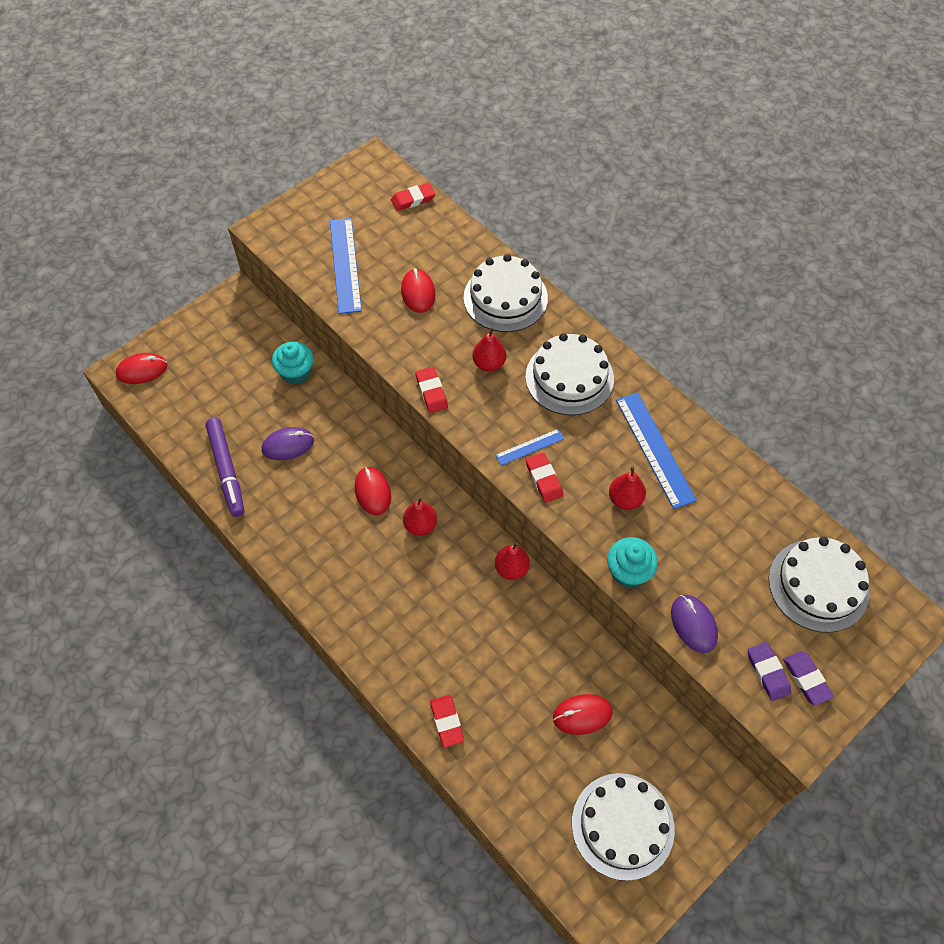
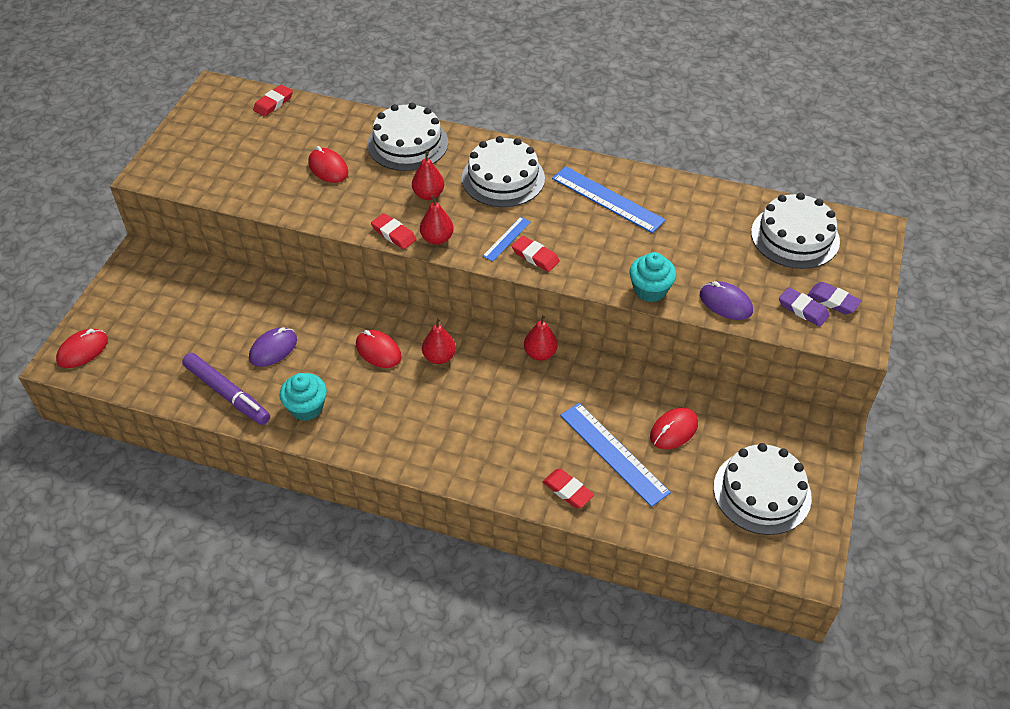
camera: 30 degrees left, 10 degrees down
(296, 372) = (240, 290): turquoise cupcake -> turquoise cupcake (306, 407)
(345, 265) = (246, 172): blue ruler -> blue ruler (614, 453)
(625, 499) = (610, 243): red pear -> red pear (437, 238)

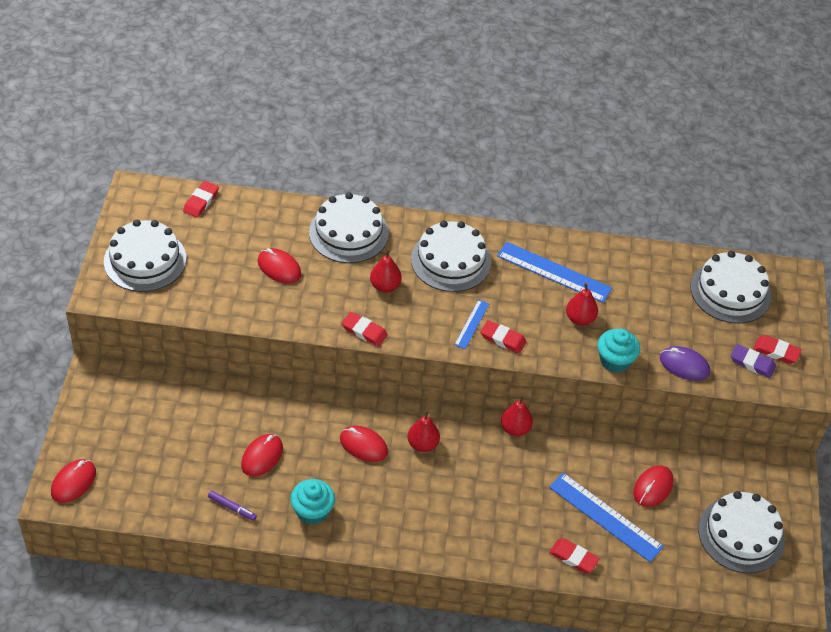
camera: 15 degrees left, 0 degrees up
(201, 148) = (145, 260): none -> white cake
(227, 394) = (232, 508): purple marker -> purple marker, size x0.48
(273, 349) = (262, 456): purple mouse -> red mouse
(437, 238) = (406, 331): red pear -> red pear (580, 319)
(833, 301) = (776, 351): purple eraser -> red eraser

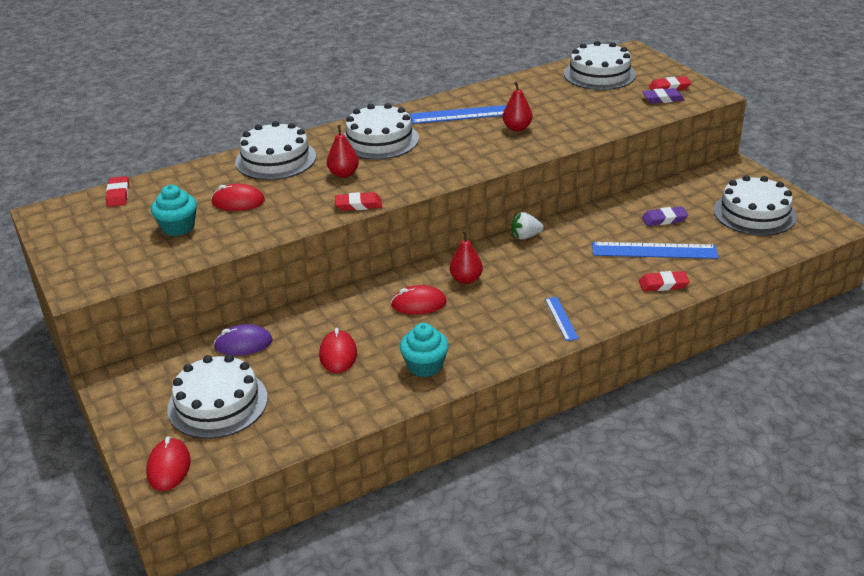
camera: 30 degrees left, 15 degrees down
(145, 260) = (102, 249): white cake -> white cake (217, 403)
(232, 508) = (349, 402): purple marker -> none
(471, 324) = (440, 164): blue ruler -> blue ruler (561, 318)
(503, 339) = (475, 161): red eraser -> none
(515, 428) = (525, 236): red pear -> white strawberry
(615, 360) = (571, 137): turquoise cupcake -> turquoise cupcake (178, 227)
(653, 487) = (664, 219): red mouse -> purple eraser
(684, 365) = (621, 119): purple mouse -> purple mouse (243, 344)

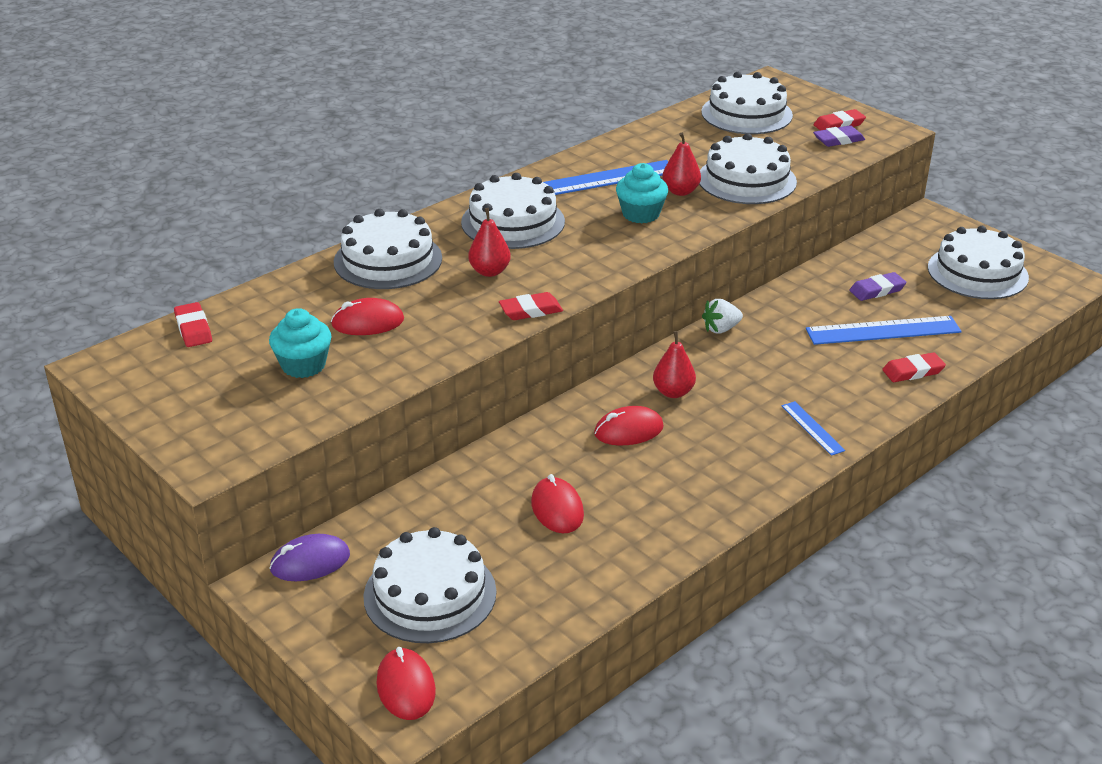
camera: 15 degrees left, 0 degrees up
(243, 344) = (425, 511): purple mouse -> purple mouse (310, 562)
(425, 366) = (674, 509): turquoise cupcake -> turquoise cupcake (641, 214)
(573, 123) = (746, 180): none -> white cake

